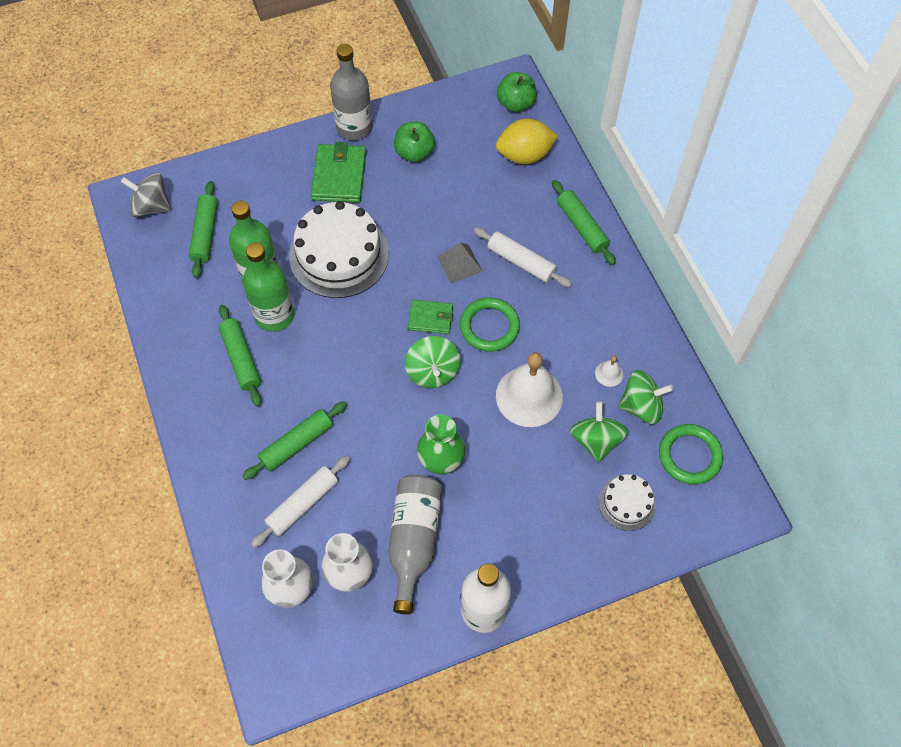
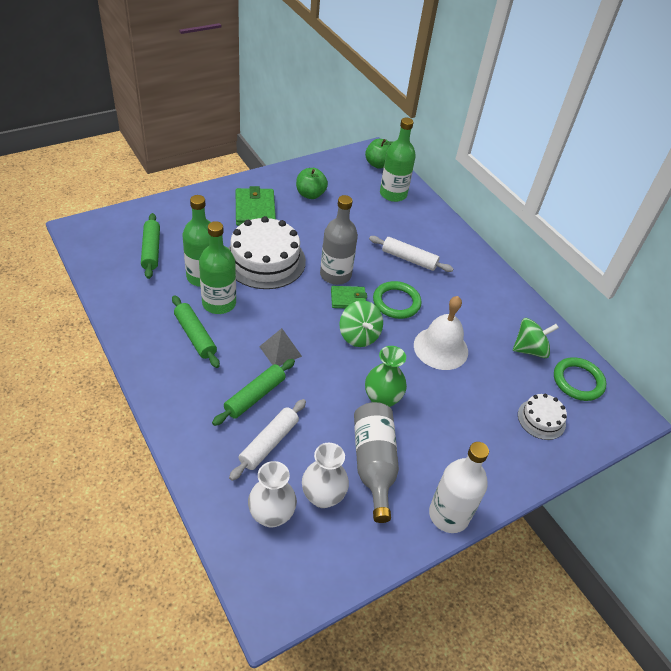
camera: 15 degrees left, 15 degrees down
(151, 206) = (103, 234): grey spinning top -> none
(354, 127) = (261, 180): grey bottle -> grey bottle (335, 275)
(459, 264) = (362, 262): grey pyramid -> grey pyramid (280, 351)
(524, 155) = (393, 194): yellow lemon -> green bottle
(582, 227) = (448, 235): green rolling pin -> none
(596, 440) = (502, 375): green spinning top -> none
(609, 373) = (498, 329): white bell -> none

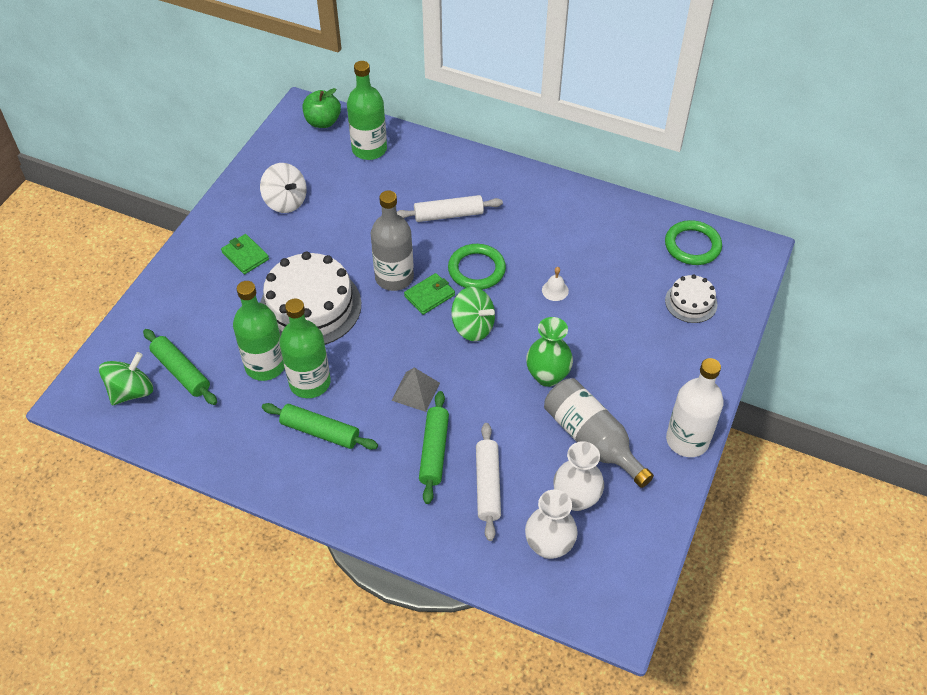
camera: 30 degrees left, 5 degrees up
(255, 210) = (245, 256): green wallet -> green wallet, size x0.62
(310, 194) = (285, 201): green apple -> white spinning top
(441, 348) = (555, 290): white bell -> white bell, size x0.43
(529, 349) = (630, 241): green spinning top -> green spinning top (131, 391)

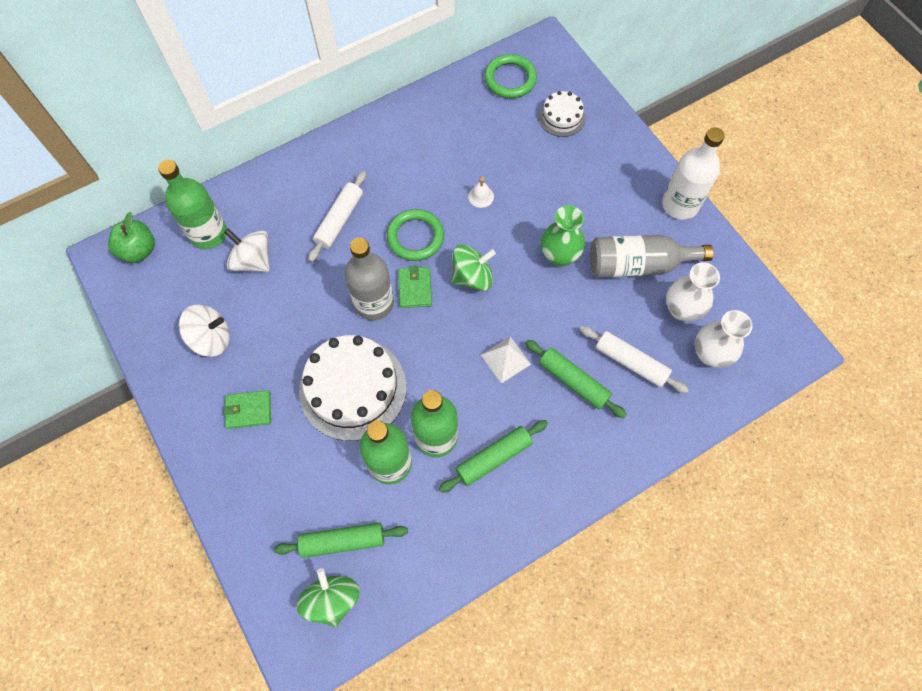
camera: 55 degrees left, 15 degrees up
(368, 186) = (253, 260): none -> white spinning top
(415, 391) = (505, 359): grey pyramid -> white pyramid

